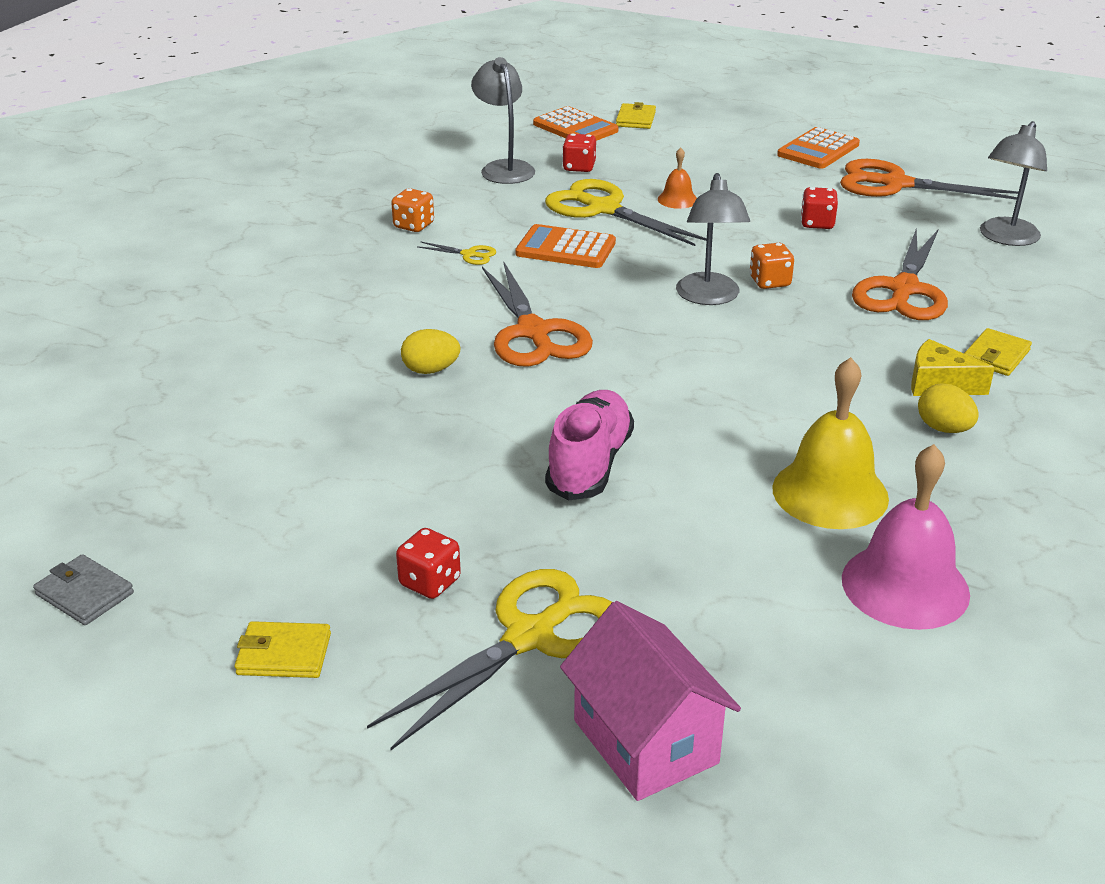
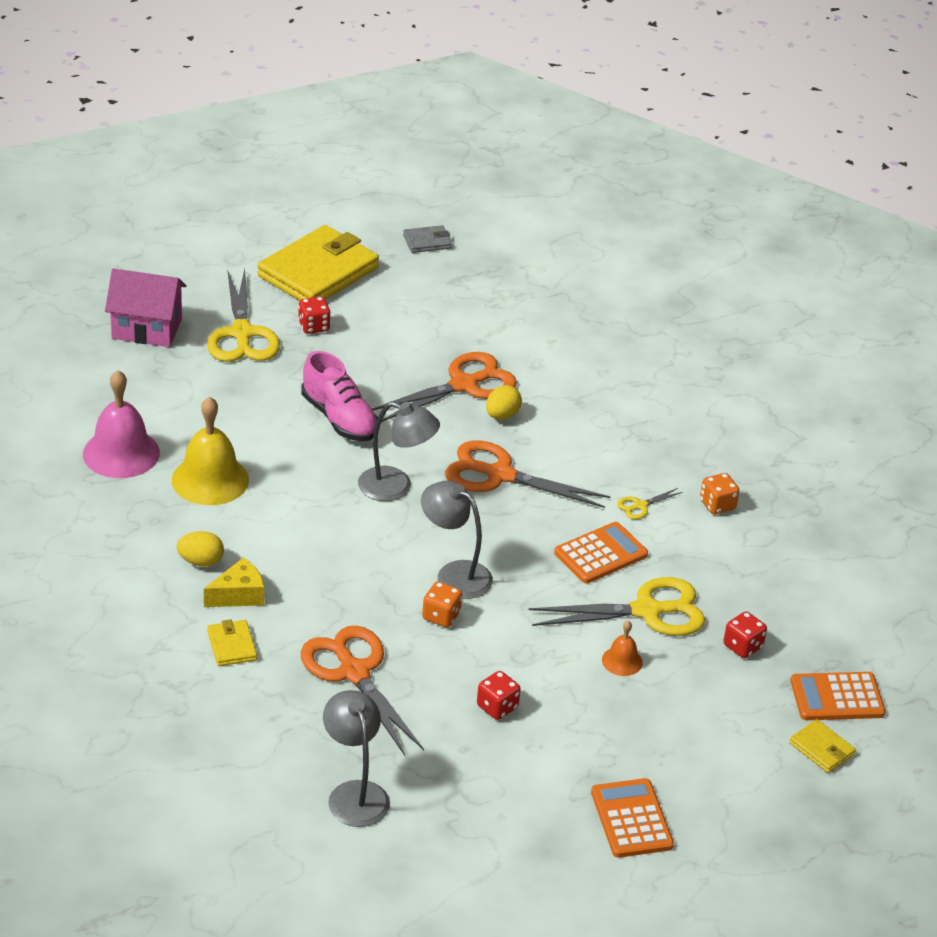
camera: 125 degrees right, 5 degrees up
(284, 654) = (318, 272): yellow wallet -> yellow wallet, size x2.30
(504, 168) = (783, 605): grey lamp -> grey lamp (396, 487)
(895, 184) = (512, 811): orange scissors -> orange scissors (464, 385)

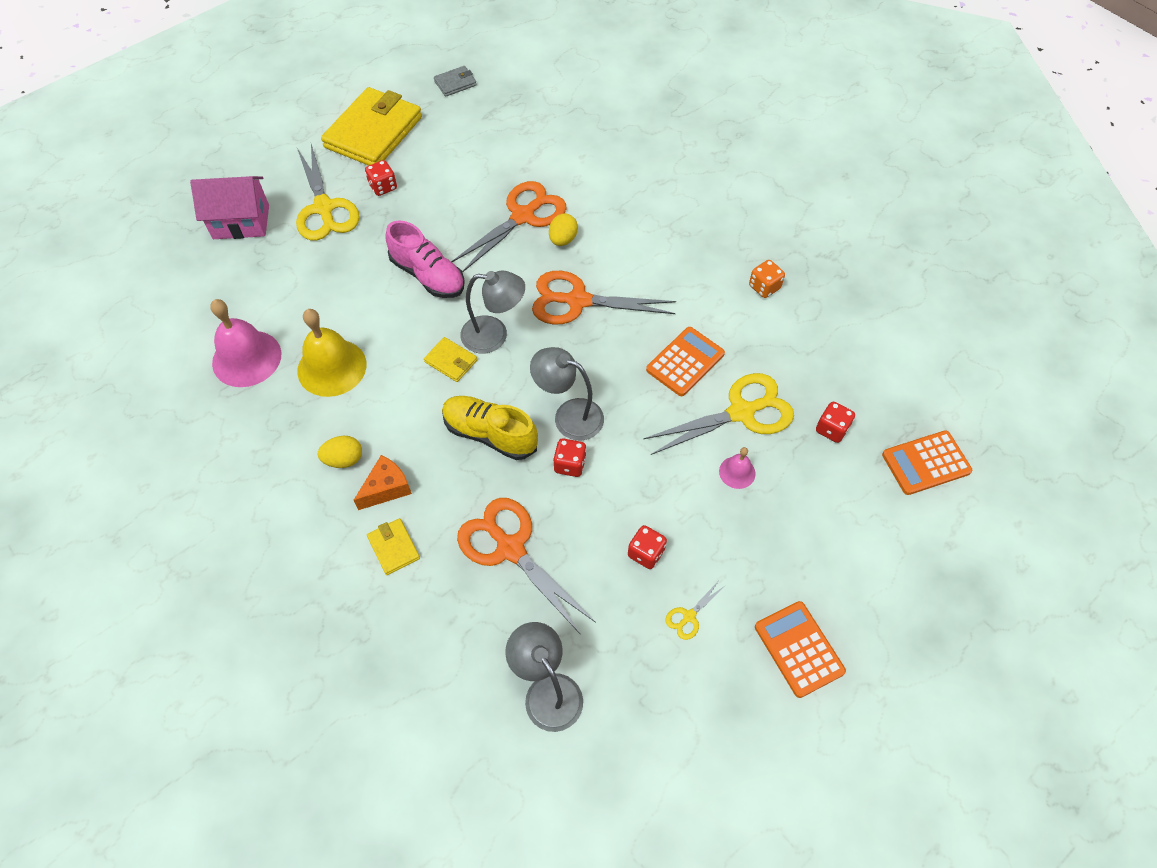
camera: 10 degrees left, 20 degrees up
(239, 595) = (386, 488): yellow cheese -> orange cheese
(363, 572) = (490, 434): none -> yellow shoe
(441, 616) = (570, 464): orange dice -> red dice
(622, 661) = (737, 472): orange bell -> pink bell
(640, 506) = (702, 303): yellow scissors -> yellow scissors (689, 616)
(821, 749) = (932, 522): yellow wallet -> yellow wallet (451, 361)

